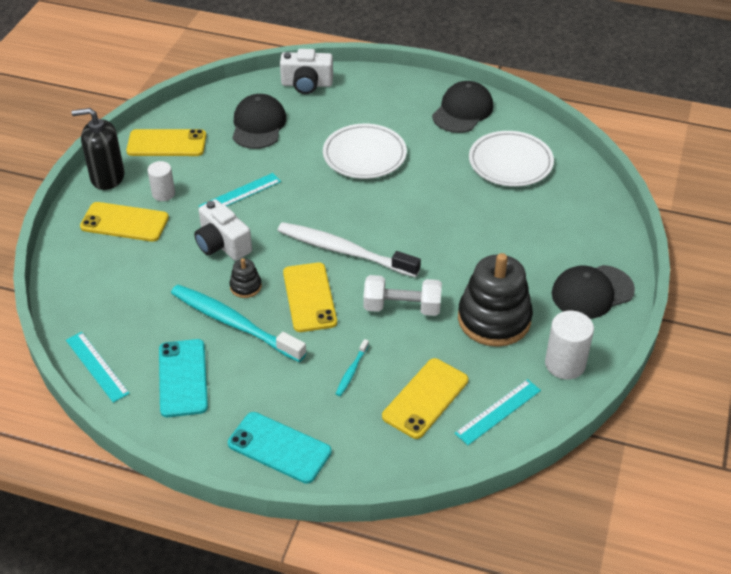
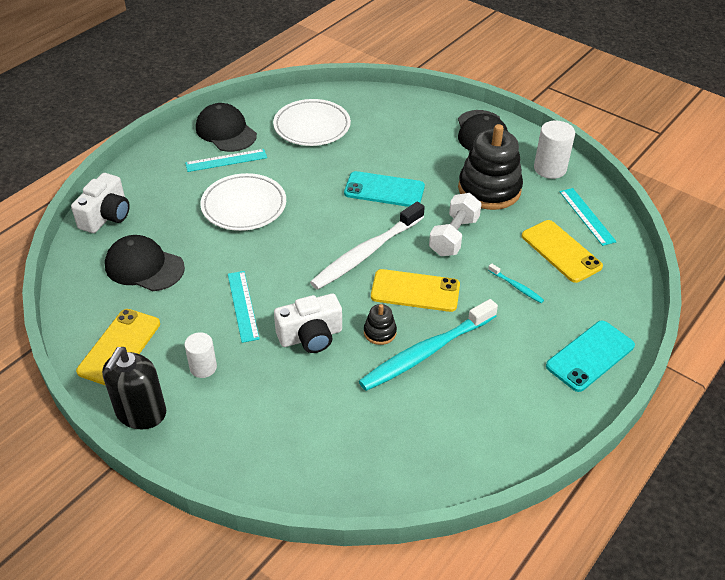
camera: 70 degrees left, 0 degrees up
(97, 366) = (442, 477): turquoise ruler -> turquoise ruler (226, 160)
(124, 222) = (230, 411): yellow phone -> none
(183, 378) = (483, 407): turquoise phone -> turquoise phone (384, 190)

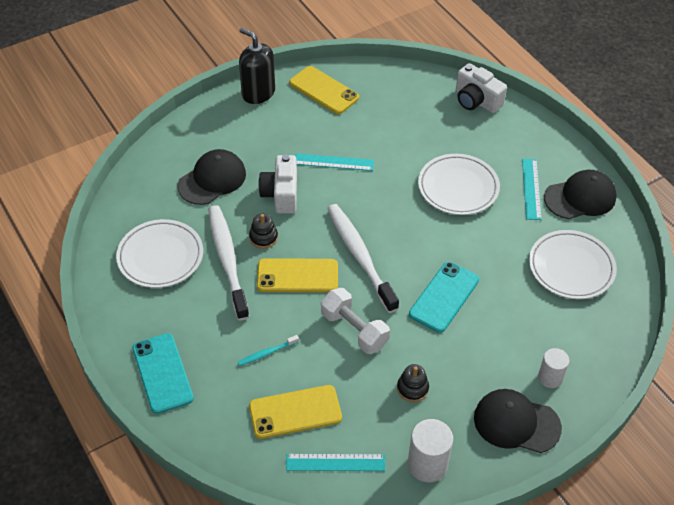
camera: 110 degrees right, 5 degrees up
(144, 267) = (404, 114): black cap -> black cap (212, 180)
(203, 367) = (282, 129): white cylinder -> white cylinder (550, 377)
(415, 291) = (297, 276): yellow phone -> yellow phone turned 60 degrees clockwise
(426, 352) = (227, 260): turquoise toothbrush -> white toothbrush
(454, 414) = (160, 257): none -> white plate
(489, 189) = (412, 388): black stacking toy -> black stacking toy, size x0.44

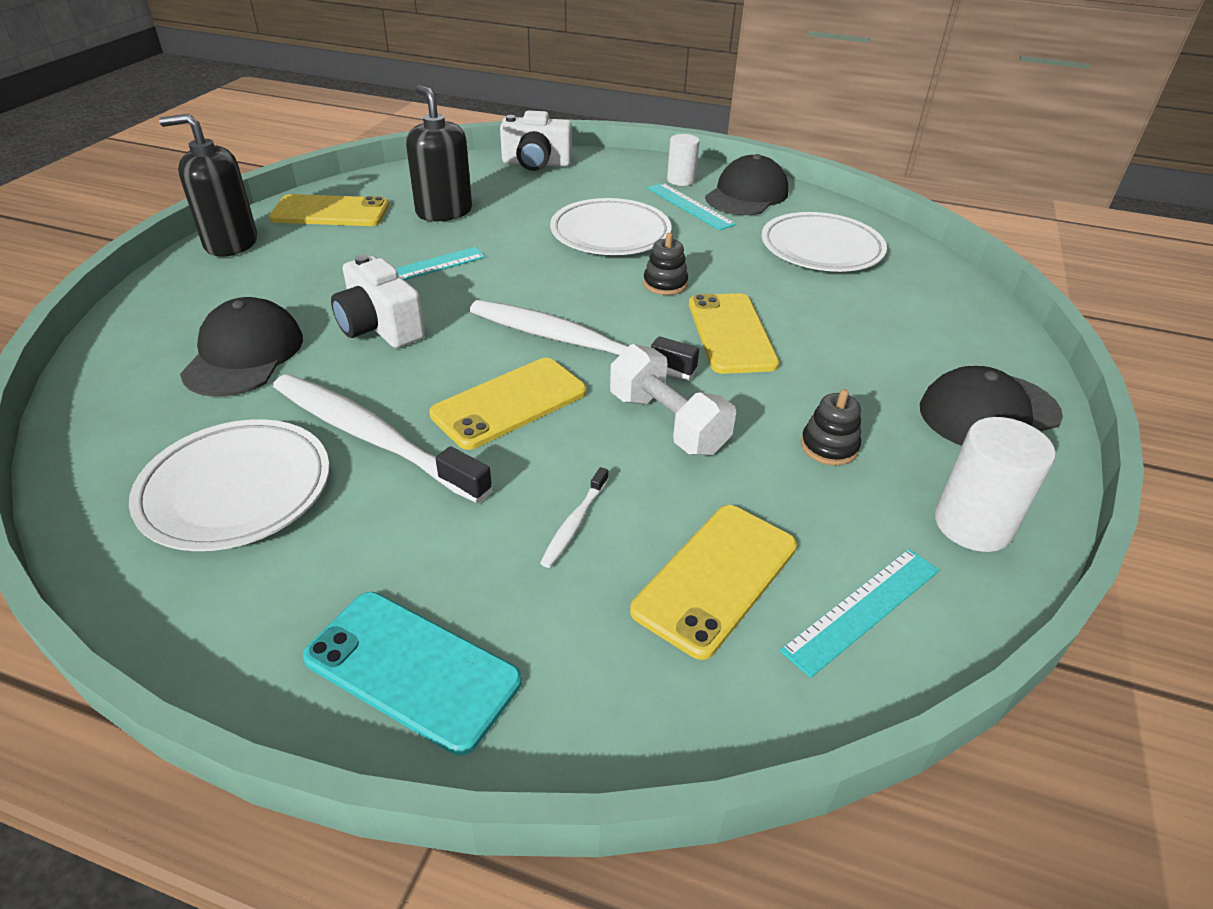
camera: 40 degrees left, 10 degrees down
(263, 237) = (404, 384): black stacking toy -> black stacking toy (665, 284)
(267, 353) = (574, 523): turquoise toothbrush -> white toothbrush
(354, 330) = (667, 423): white dumbbell -> white dumbbell turned 45 degrees clockwise
(383, 120) = (444, 212): none -> black soap dispenser
(444, 297) = (731, 333): turquoise phone -> yellow phone
(550, 377) = (950, 349): white cylinder -> white cylinder (681, 180)

